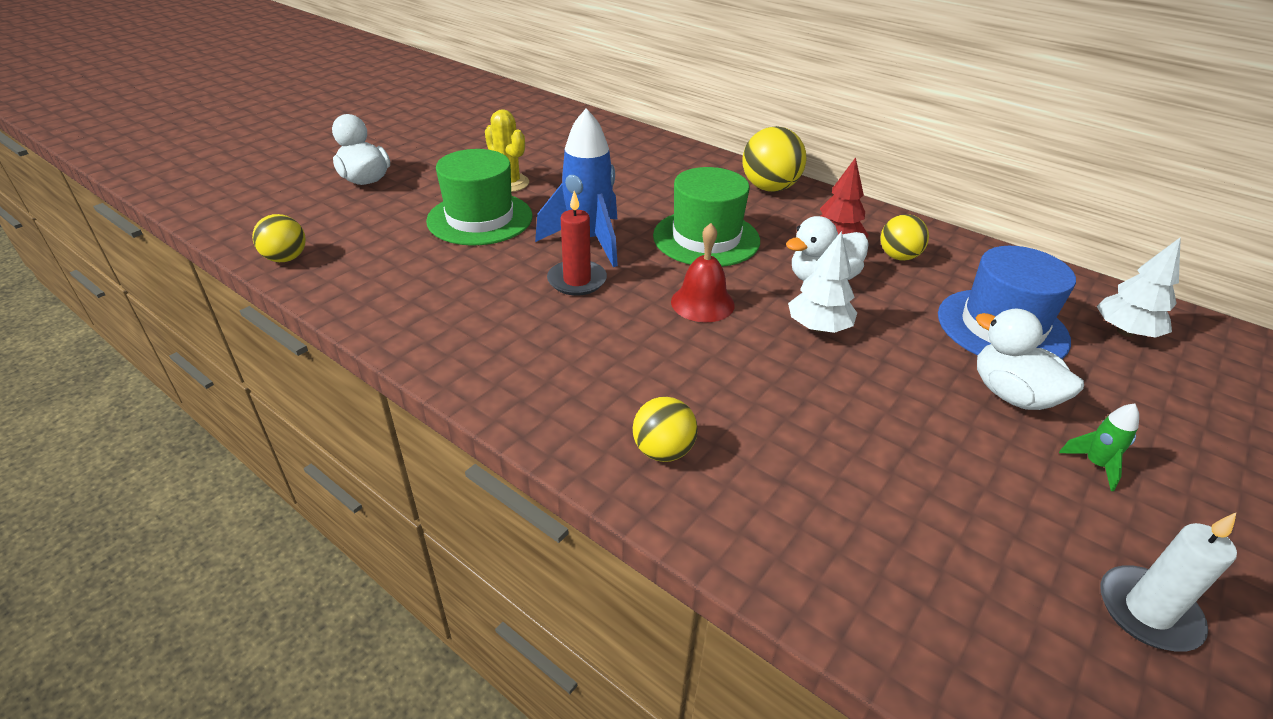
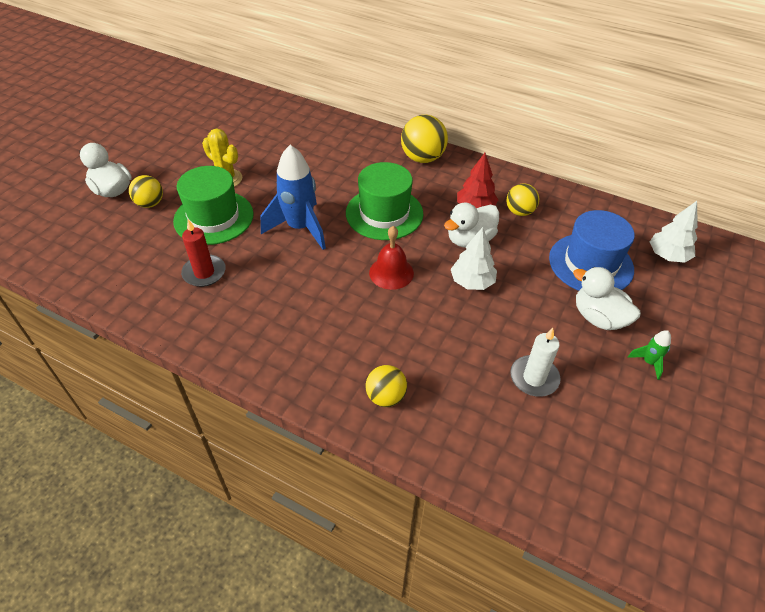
camera: 10 degrees left, 10 degrees up
(286, 258) = (77, 277): yellow ball -> yellow ball (150, 203)
(577, 280) = (299, 266): red candle -> red candle (204, 272)
(1148, 611) = (676, 456): white candle -> white candle (534, 378)

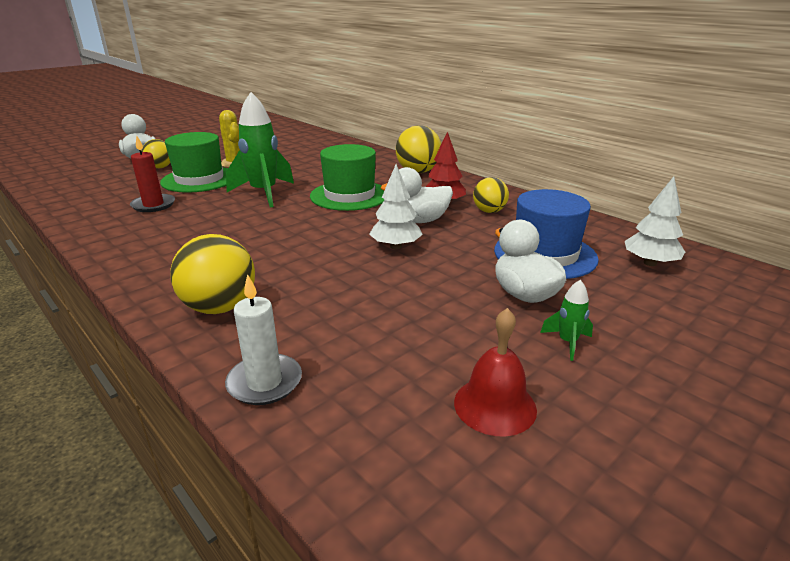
camera: 20 degrees right, 20 degrees down
(300, 228) = (264, 193): blue rocket -> green rocket
(386, 397) = (220, 307): yellow ball -> yellow ball, size x1.57
(391, 273) = (318, 229): red bell -> red bell (495, 405)
(534, 378) = (402, 326): white candle -> white candle (264, 382)

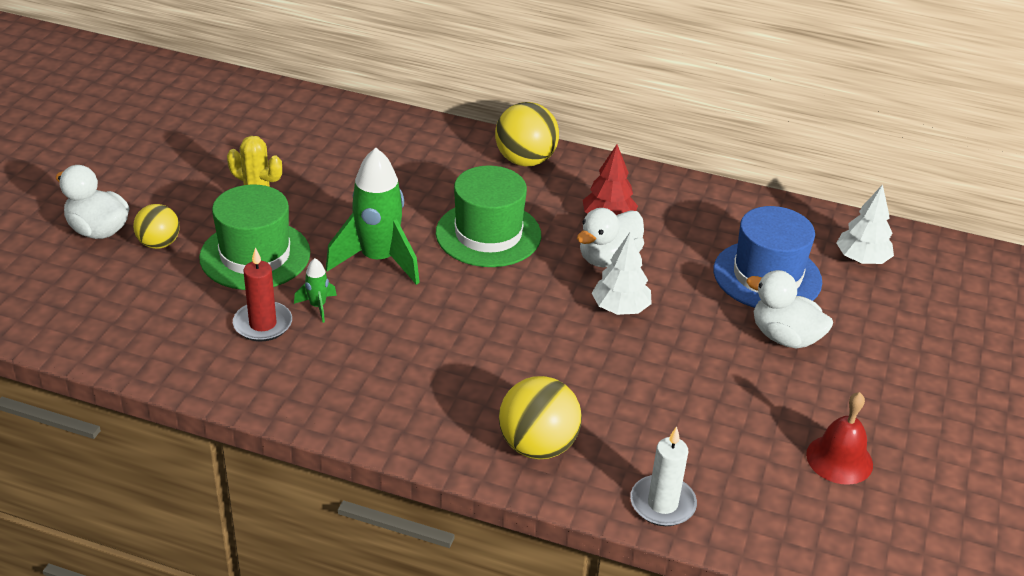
camera: 30 degrees left, 10 degrees up
(489, 211) = (667, 220): yellow ball -> none
(567, 342) = (851, 381): green rocket -> green rocket (317, 306)

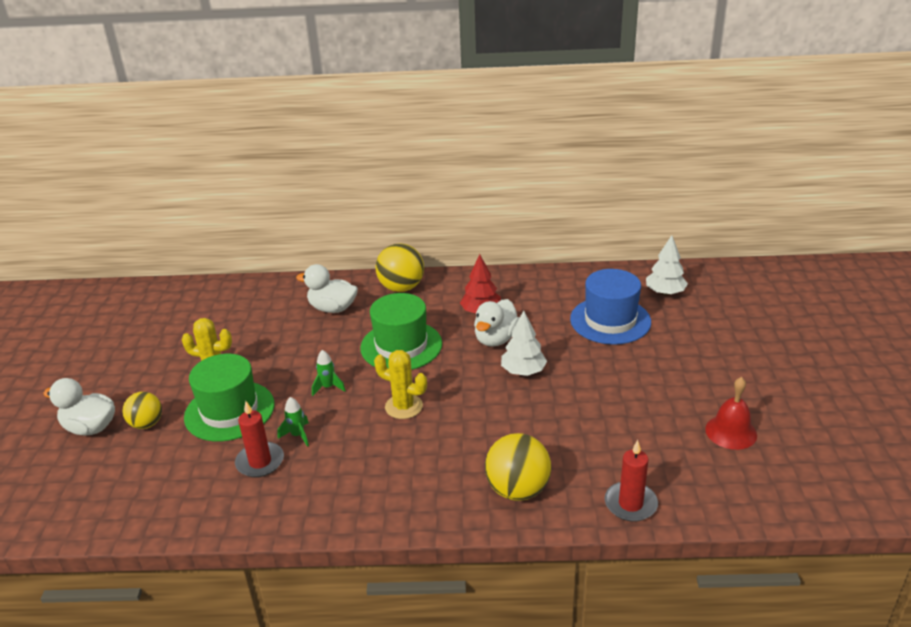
camera: 15 degrees left, 5 degrees down
(378, 260) = (328, 387): green rocket -> green rocket, size x0.44
(454, 309) = (404, 406): none -> yellow cactus
(662, 504) = (630, 504): white candle -> red candle
(785, 337) = (645, 358): white duck -> white duck (332, 308)

